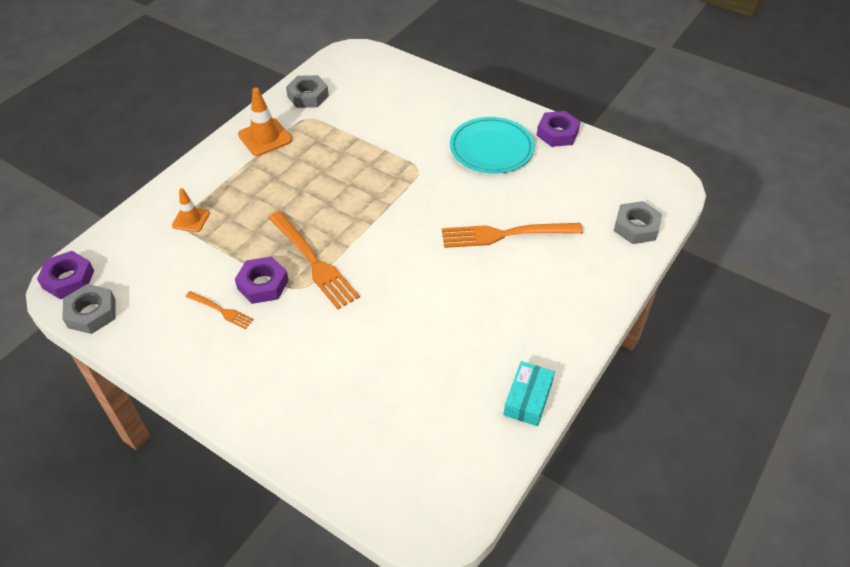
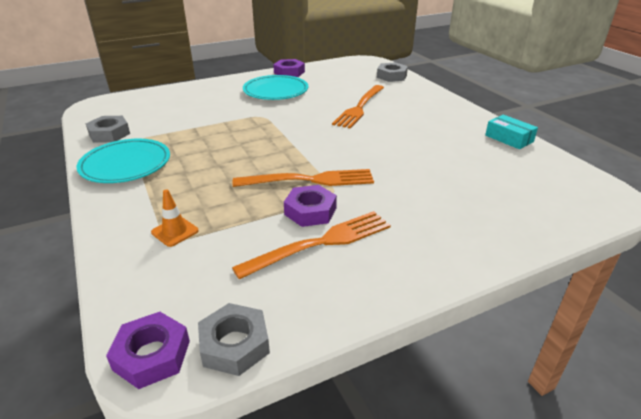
camera: 60 degrees left, 15 degrees down
(221, 310) = (321, 243): orange fork -> orange fork, size x1.95
(265, 137) = (126, 165): orange traffic cone -> turquoise plate

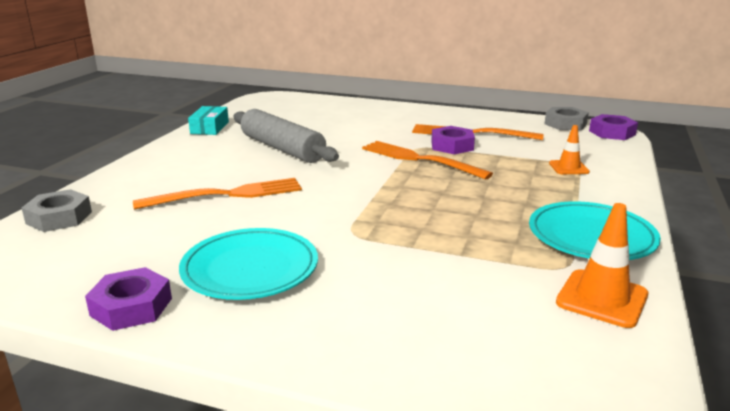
camera: 135 degrees left, 10 degrees down
(109, 134) = (602, 298): grey nut -> orange traffic cone
(416, 145) = (282, 148): none -> grey rolling pin

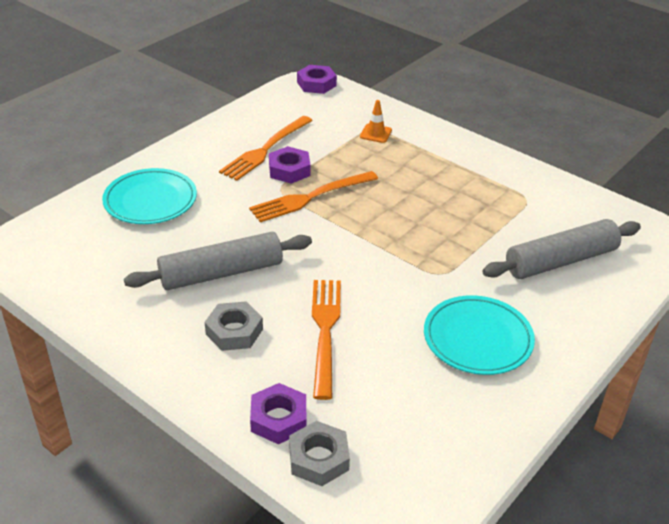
camera: 70 degrees left, 15 degrees up
(131, 307) = (513, 410): purple nut -> purple nut (279, 419)
(209, 128) = (104, 317): turquoise box -> none
(449, 309) = (561, 261): none -> grey rolling pin
(565, 124) = (279, 95): grey nut -> grey nut (234, 331)
(591, 236) = (491, 172): turquoise plate -> turquoise plate (150, 200)
(602, 298) = (566, 200): orange traffic cone -> none

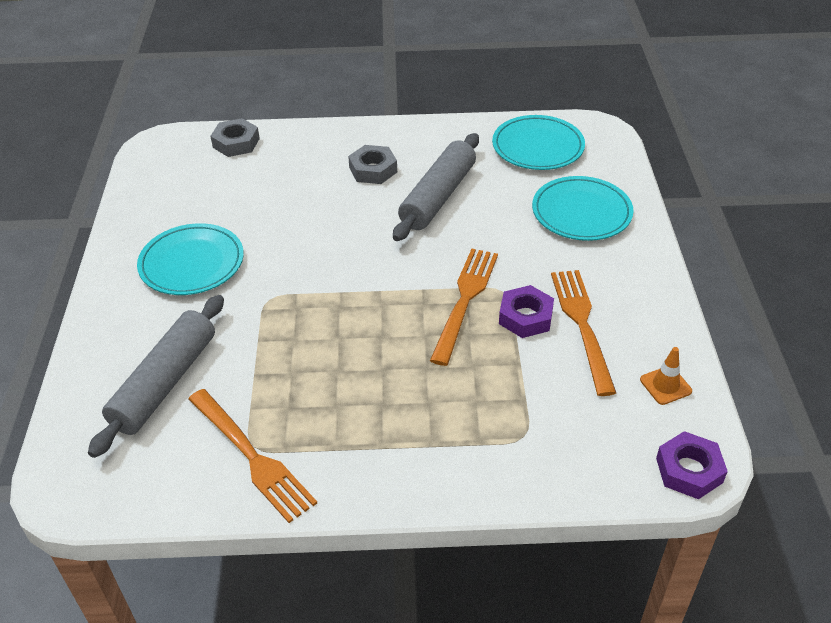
camera: 140 degrees right, 5 degrees up
(82, 264) = (538, 147): none -> turquoise plate
(279, 419) = (282, 146): purple nut -> none
(325, 331) = (312, 204): orange fork -> orange fork (252, 457)
(375, 133) = (512, 431): orange traffic cone -> orange traffic cone (665, 385)

